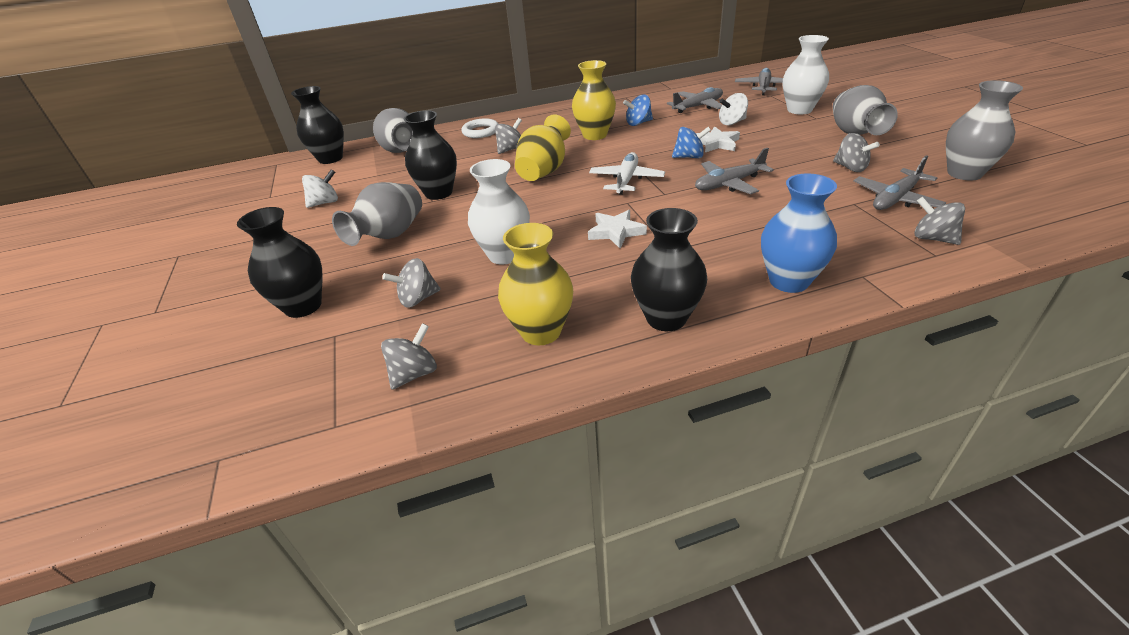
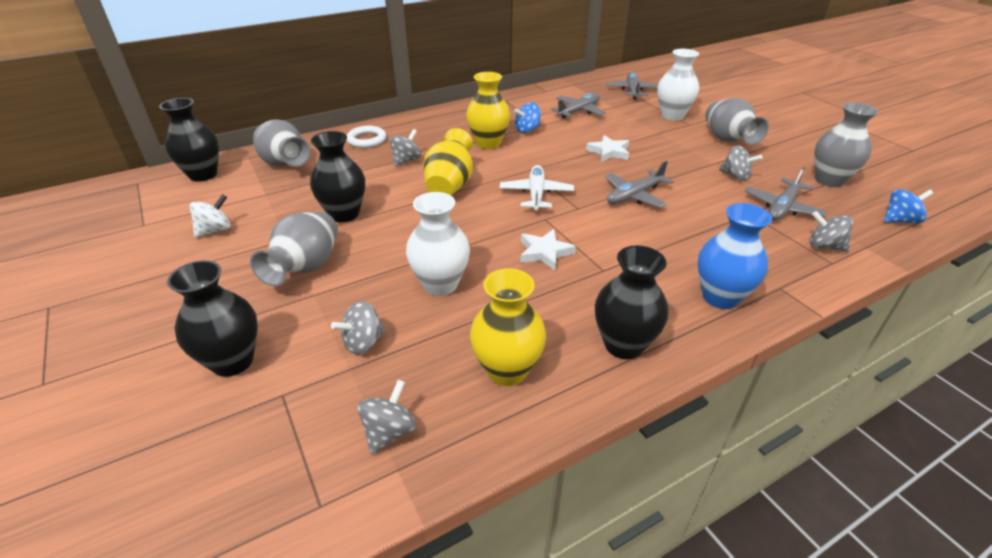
camera: 15 degrees left, 0 degrees up
(689, 157) = (588, 167): blue spinning top -> blue spinning top (899, 220)
(732, 122) = (615, 129): white spinning top -> none

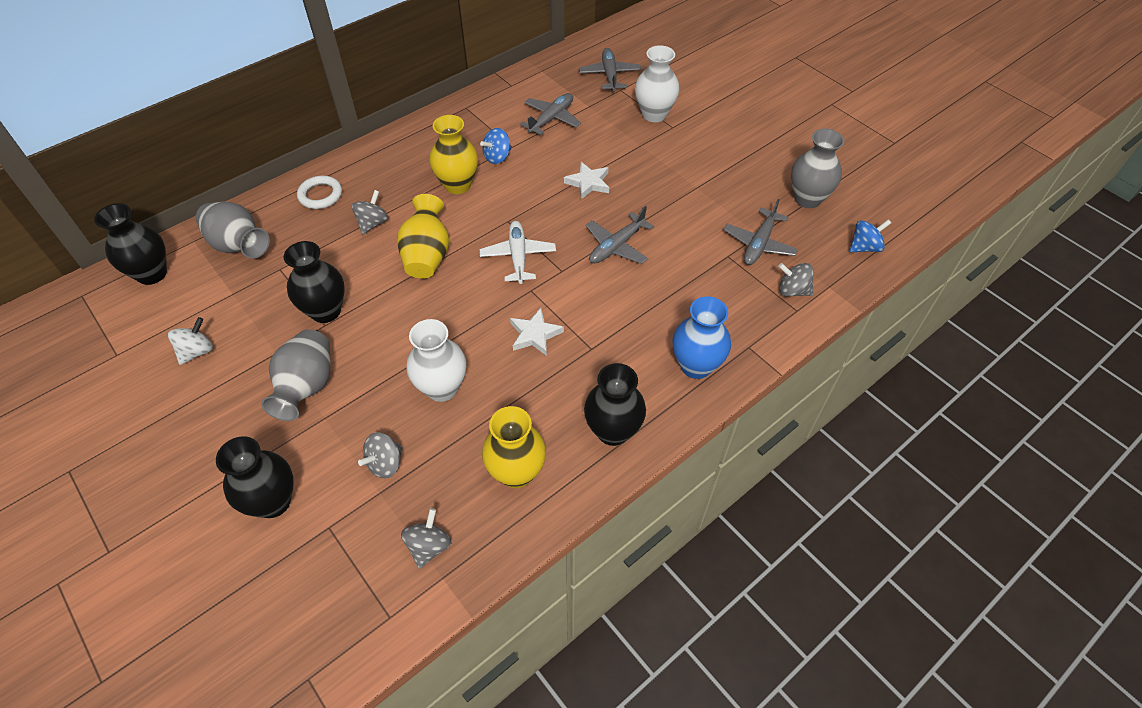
camera: 10 degrees left, 15 degrees up
(728, 140) = (712, 149): grey vase -> none
(735, 176) = (717, 204): grey spinning top -> none

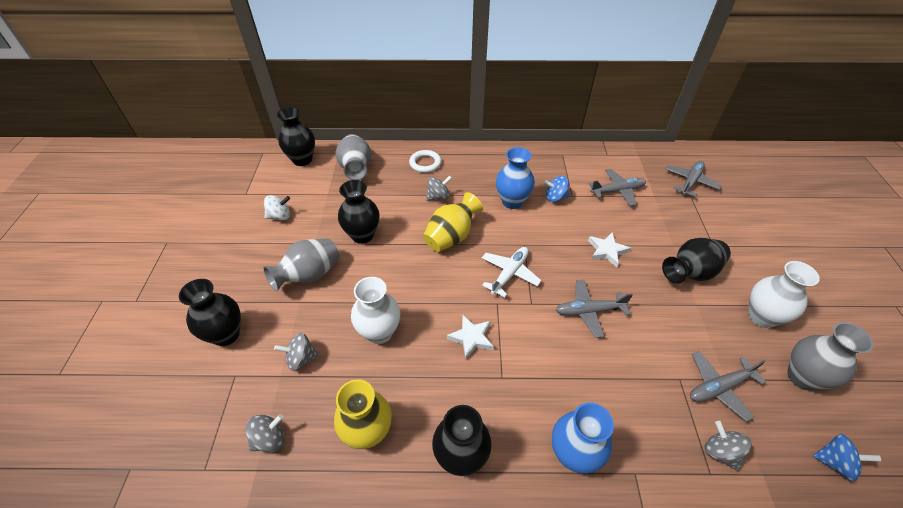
camera: 40 degrees right, 5 degrees down
(457, 185) = (512, 201): yellow vase -> blue vase
(654, 114) = (704, 228): white vase -> white vase (761, 317)
(672, 162) = (690, 273): none -> black vase

